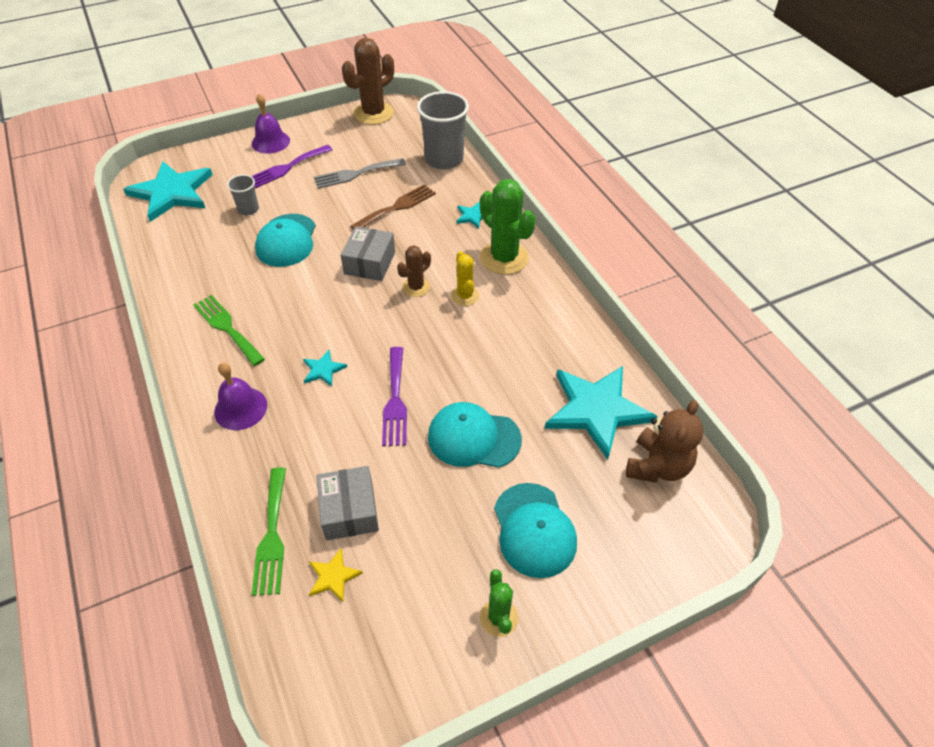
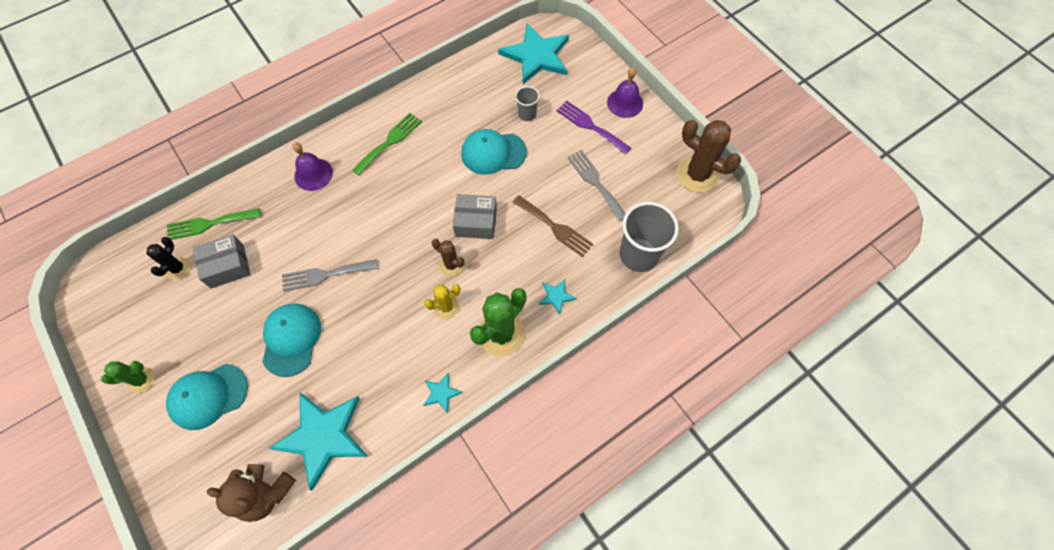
camera: 80 degrees right, 15 degrees up
(323, 370) = (353, 217): turquoise star -> turquoise star (441, 393)
(333, 576) = (178, 268): yellow star -> black cactus
(395, 400) = (325, 275): purple fork -> grey fork

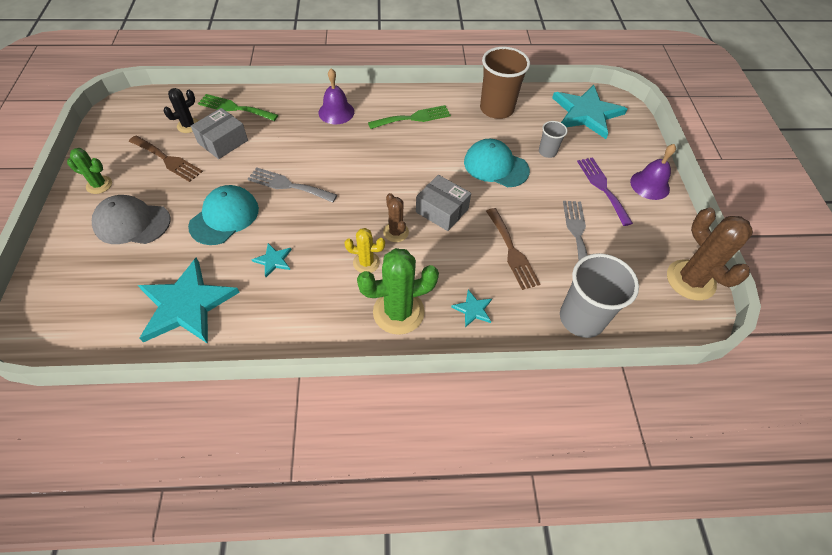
camera: 30 degrees right, 10 degrees down
(188, 316) = (167, 160): none -> brown fork
(208, 396) = (132, 223): turquoise cap -> grey cap
(227, 266) = (223, 141): grey box -> grey box turned 60 degrees counterclockwise
(265, 493) = (108, 321): brown teddy bear -> none
(441, 393) = (308, 330): turquoise star -> turquoise star (273, 260)
(457, 92) = (496, 109): none -> brown cup

